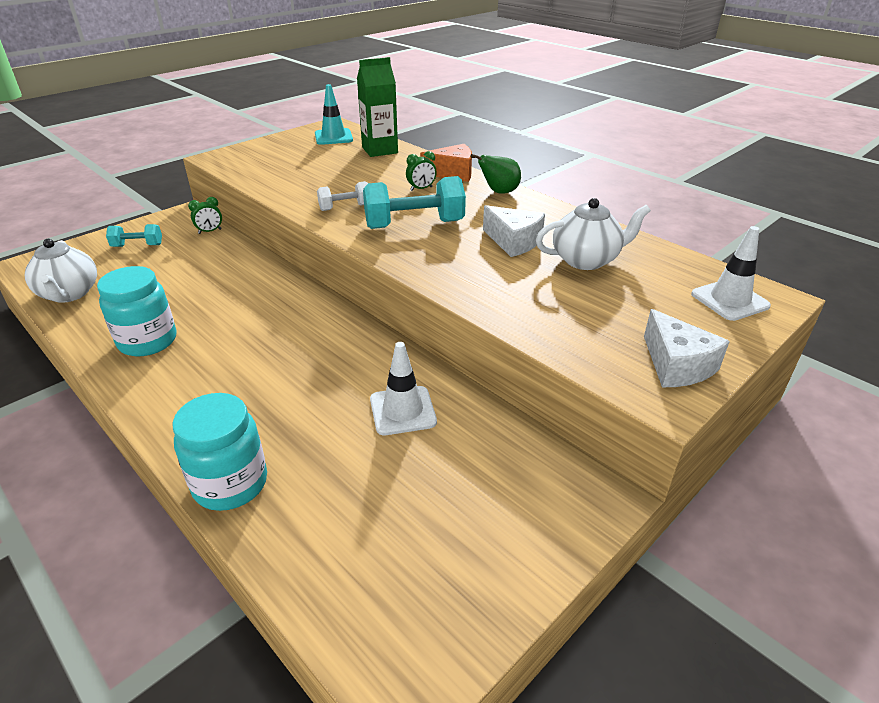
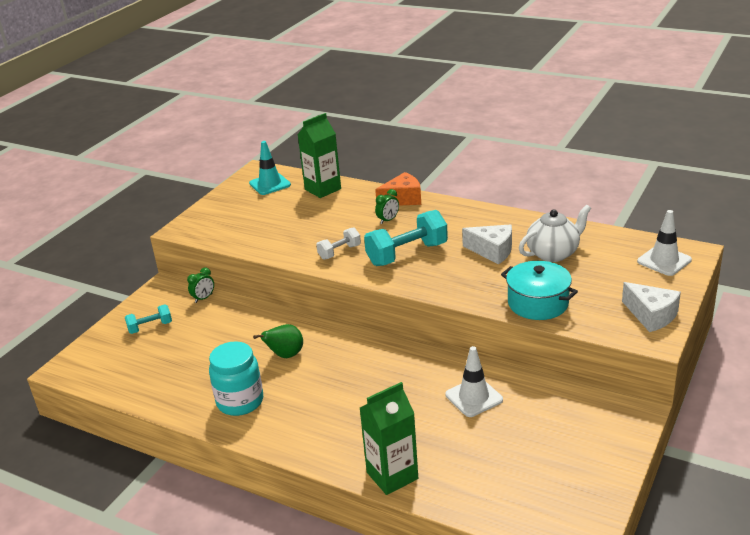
camera: 15 degrees left, 5 degrees down
(69, 294) = (133, 383): white teapot -> none
(230, 484) = (392, 475): turquoise jar -> green carton
(499, 192) = (452, 209): green pear -> green pear (285, 355)
(529, 312) = (538, 303): none -> turquoise pot

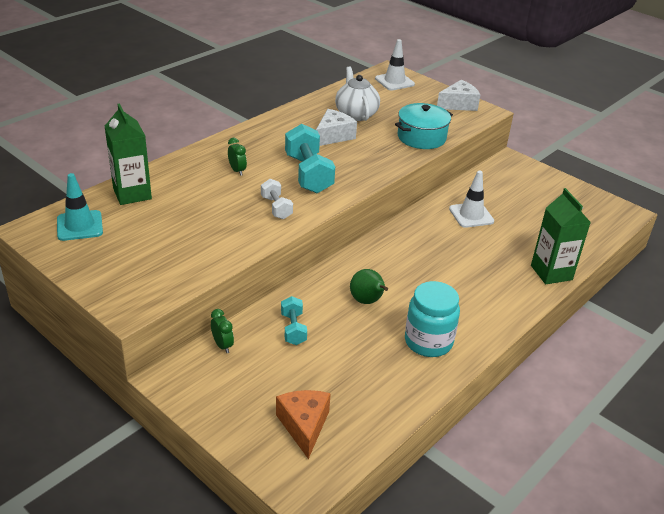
camera: 80 degrees left, 5 degrees up
(150, 327) = (255, 398): turquoise dumbbell -> turquoise dumbbell (293, 329)
(402, 199) = (202, 155): orange cheese -> orange cheese (304, 426)

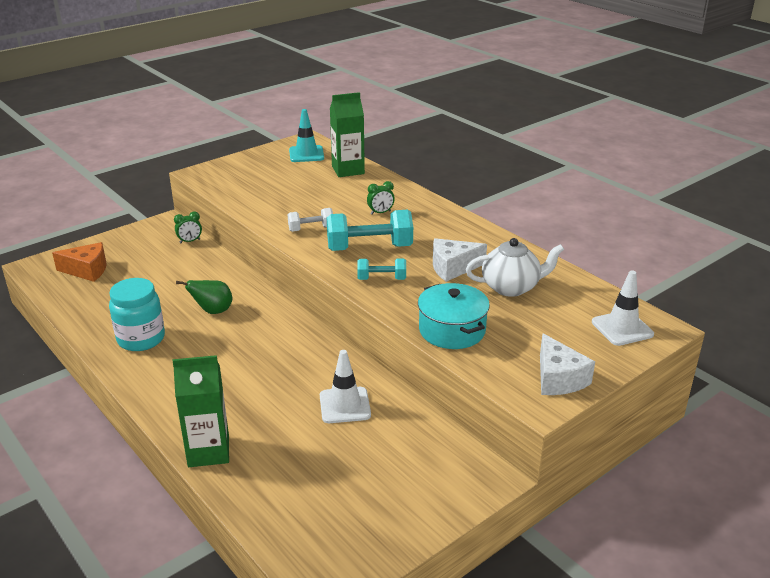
camera: 100 degrees right, 5 degrees down
(293, 329) = (193, 271): turquoise dumbbell -> turquoise dumbbell (381, 279)
(333, 136) = (453, 268): white cheese -> white cheese turned 120 degrees clockwise

